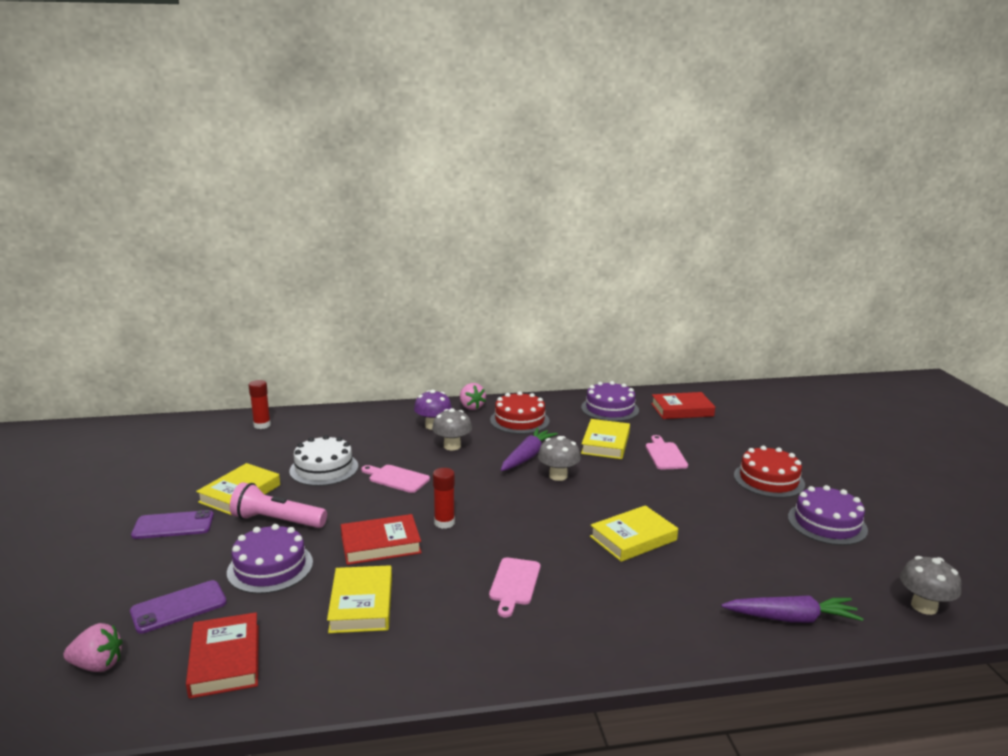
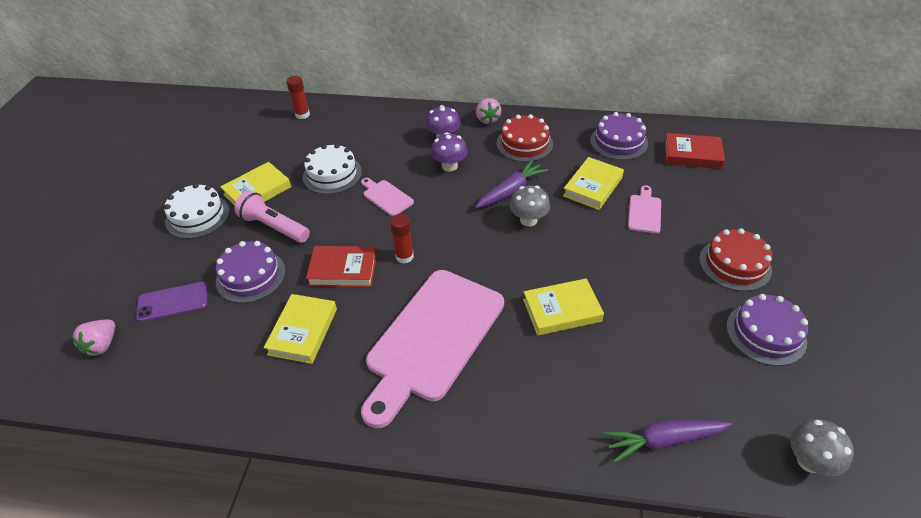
camera: 20 degrees right, 25 degrees up
(98, 665) = (102, 345): pink strawberry -> pink strawberry turned 90 degrees clockwise
(173, 525) = (197, 216): purple phone -> white cake
(225, 660) = (186, 363): red book -> none
(452, 446) = (449, 166): grey mushroom -> purple mushroom
(514, 584) = (433, 339): pink cutting board -> pink cutting board, size x2.40
(791, 618) = (663, 440): purple carrot -> purple carrot turned 150 degrees clockwise

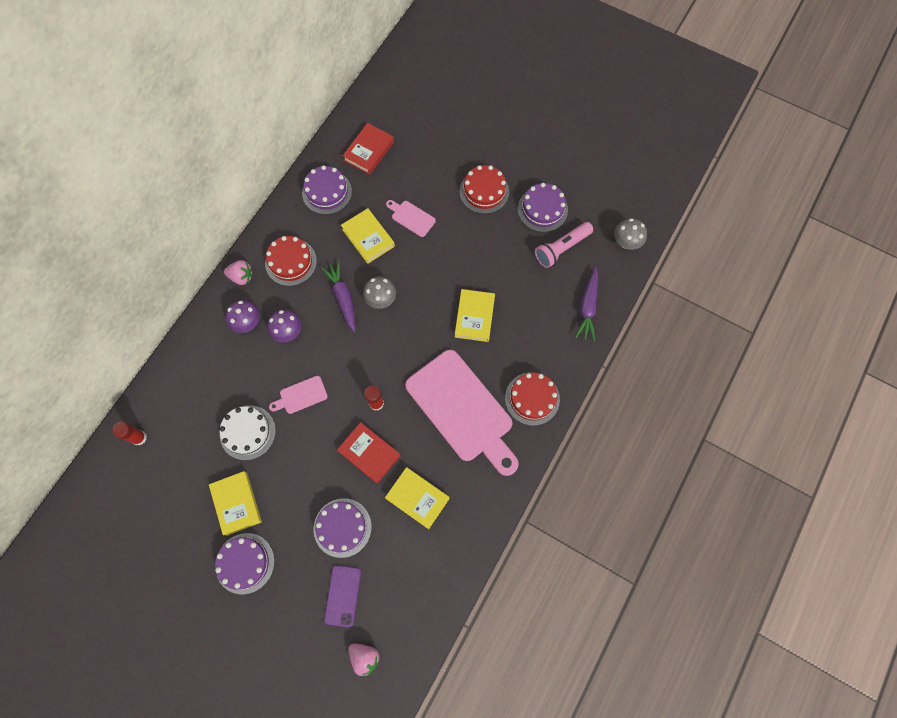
camera: 70 degrees left, 25 degrees up
(197, 216) = (245, 563): white cake -> purple cake
(274, 227) = (292, 498): pink flashlight -> pink flashlight (561, 248)
(343, 270) = (369, 453): red book -> red book turned 75 degrees counterclockwise
(485, 413) = (532, 398): none -> red cake

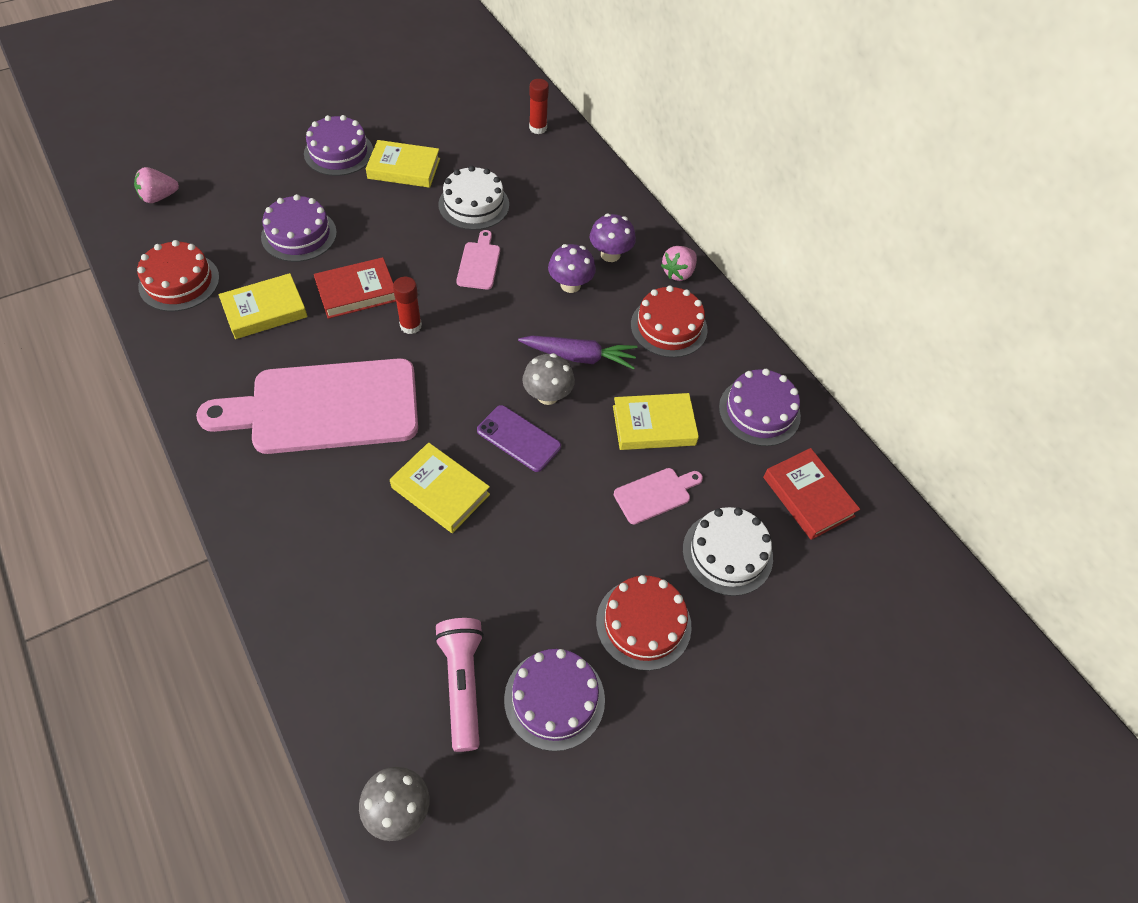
camera: 115 degrees right, 15 degrees down
(343, 595) = (232, 206): purple phone -> purple phone (518, 438)
(424, 173) = (727, 553): none -> white cake
(532, 398) = (268, 495): red cake -> red cake (179, 282)
(587, 307) = (335, 659): purple carrot -> none

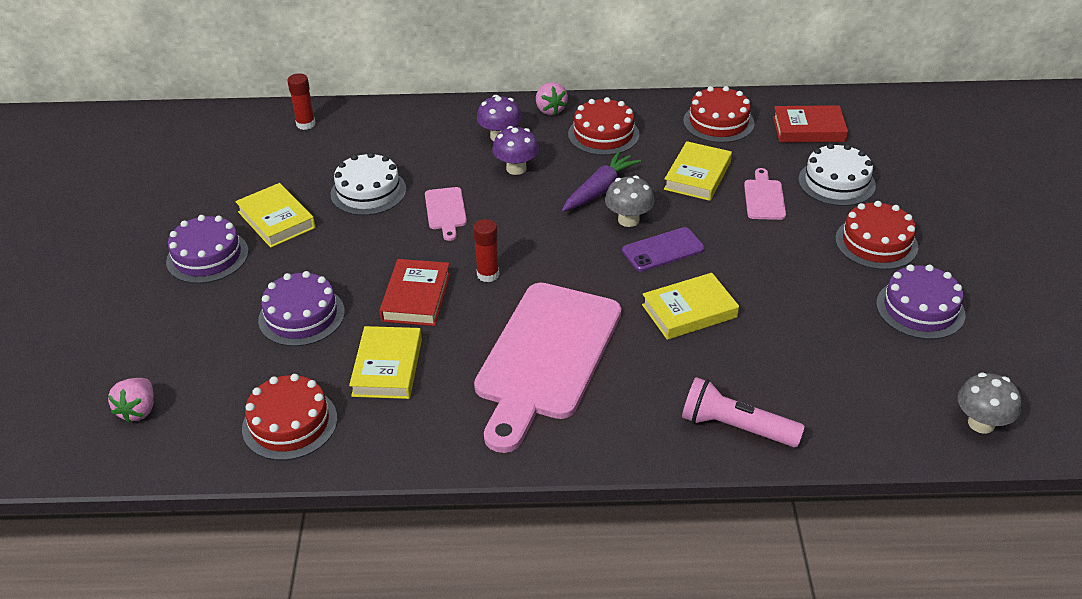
camera: 55 degrees left, 15 degrees down
(404, 168) = (276, 220): yellow book -> yellow book turned 75 degrees counterclockwise
(462, 684) = (885, 354): pink flashlight -> pink flashlight (736, 427)
(479, 263) = (446, 211): pink cutting board -> pink cutting board turned 135 degrees counterclockwise
(759, 411) = (718, 122): purple cake -> red cake

